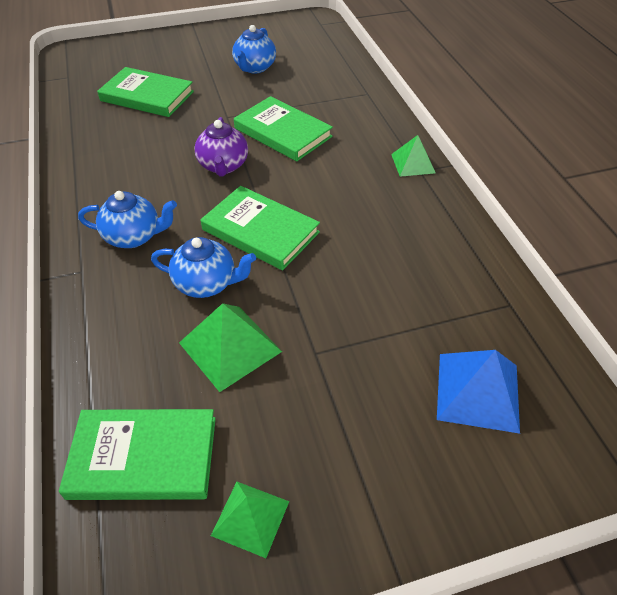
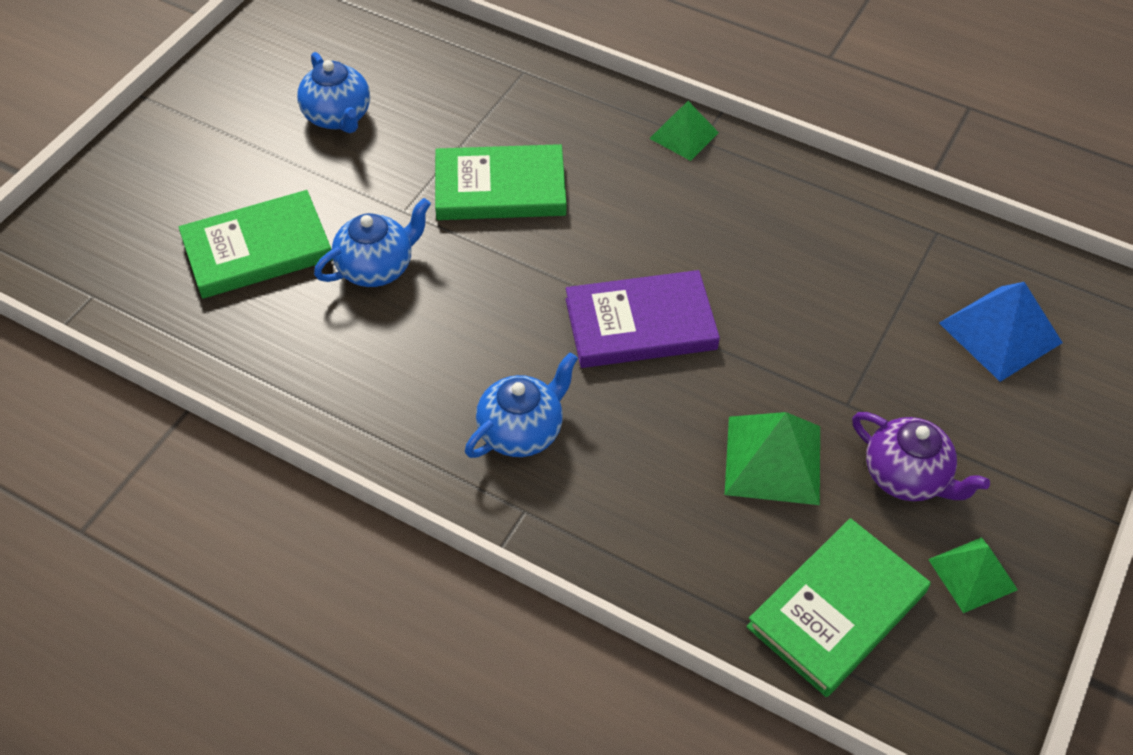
camera: 45 degrees left, 5 degrees up
(207, 283) = (668, 419): blue teapot -> blue teapot (377, 267)
(223, 166) = (495, 278): purple teapot -> purple teapot (906, 477)
(260, 231) = (640, 324): green book -> purple book

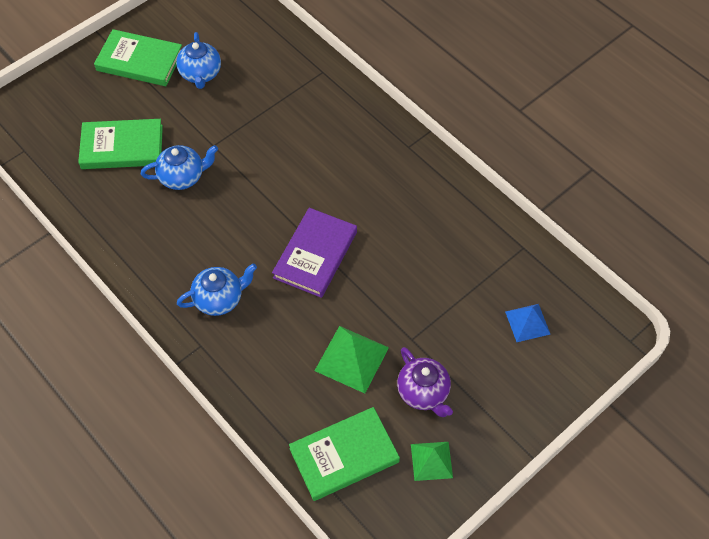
camera: 20 degrees right, 5 degrees up
(500, 188) = (274, 146): green book -> green book (139, 61)
(640, 324) = (315, 255): purple book -> purple book turned 75 degrees counterclockwise
(684, 135) = (399, 140): green pyramid -> none
(1000, 332) = (527, 322): blue pyramid -> blue pyramid, size x0.65

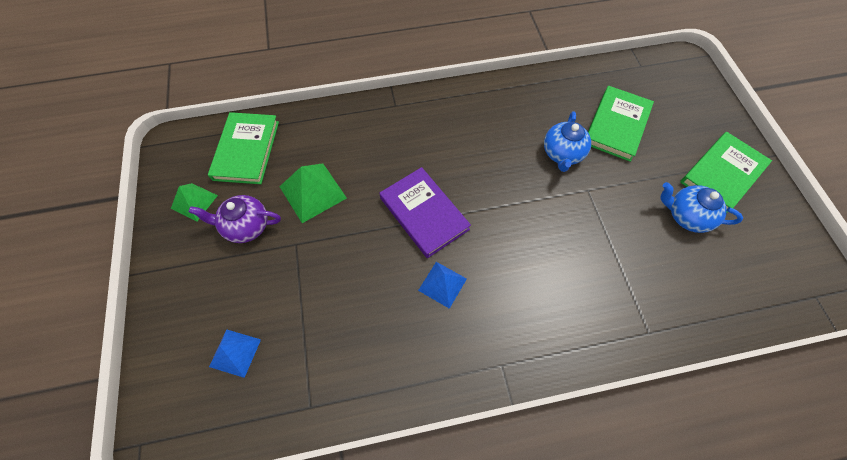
camera: 120 degrees right, 5 degrees up
(219, 299) = (426, 131): blue teapot -> none
(372, 210) = (442, 284): none -> blue pyramid

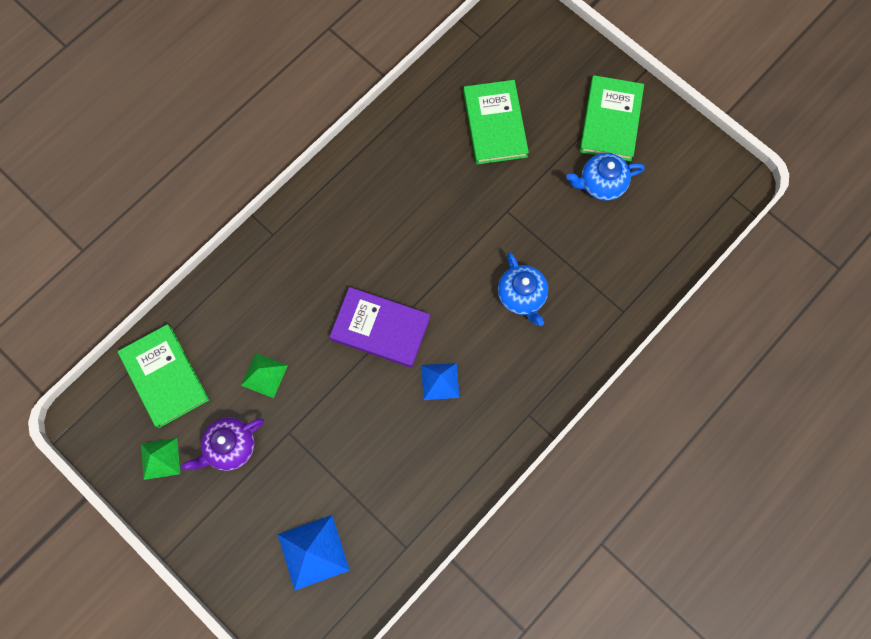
camera: 35 degrees left, 10 degrees up
(235, 353) = (313, 552): blue pyramid -> blue pyramid, size x1.54
(312, 192) = (264, 375): green pyramid -> green pyramid, size x0.65
(562, 154) = (464, 188): blue teapot -> blue teapot (522, 296)

